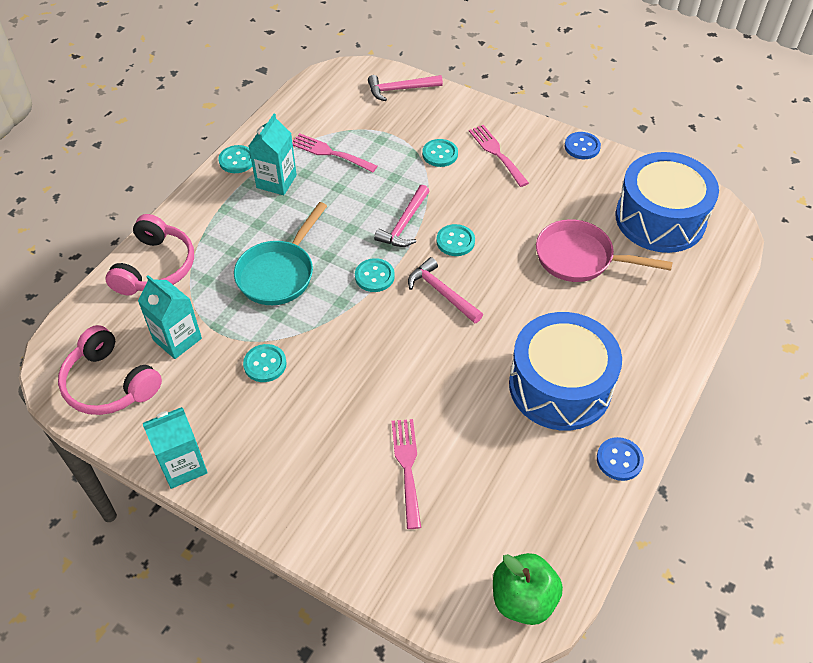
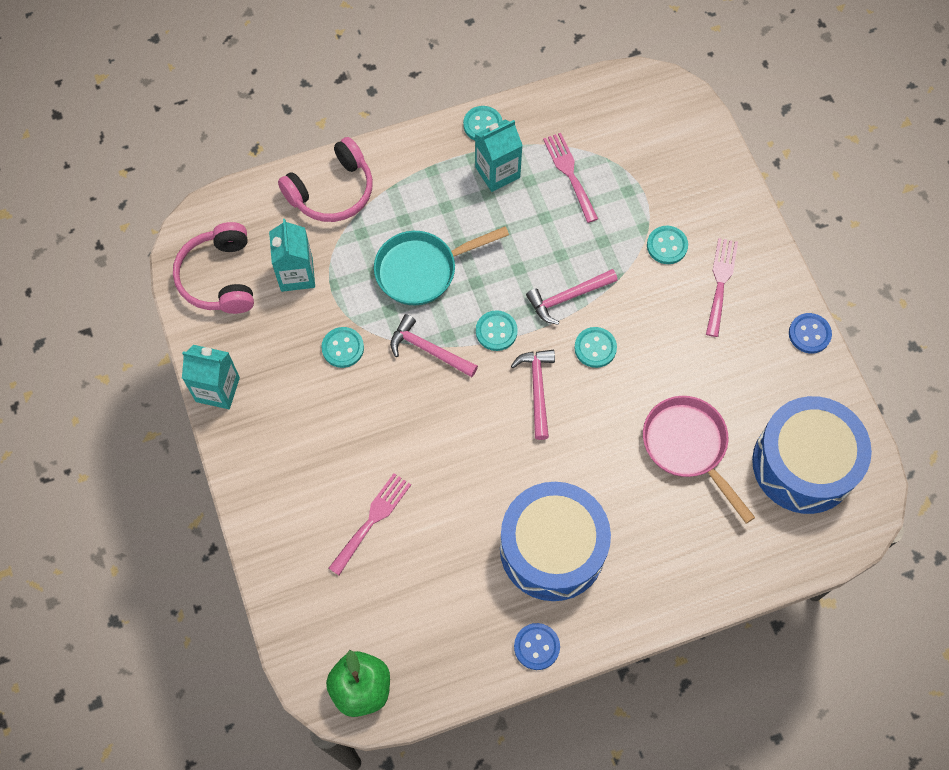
camera: 40 degrees right, 15 degrees up
(400, 89) = (697, 145): pink hammer -> pink hammer (428, 350)

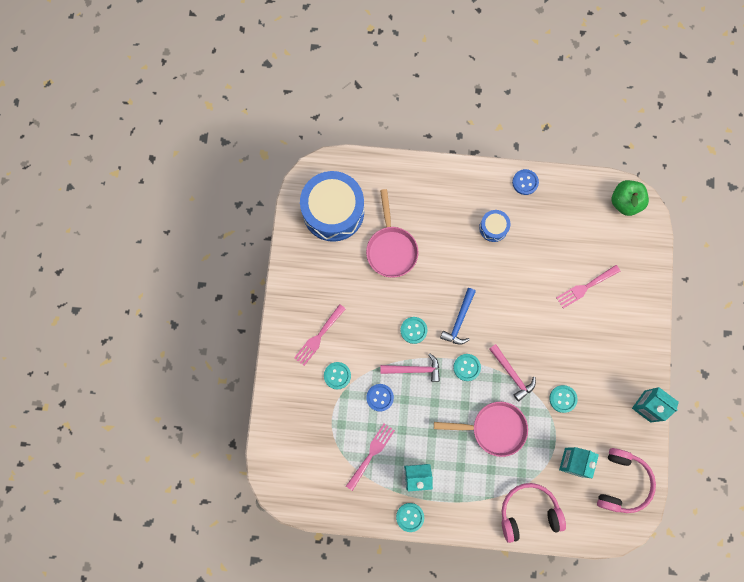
camera: 155 degrees left, 10 degrees up
(422, 270) = (494, 429): turquoise pan -> pink pan
(537, 389) = (459, 320): pink hammer -> blue hammer
(552, 548) = (493, 228): blue drum -> blue drum, size x0.46
(569, 173) = (371, 454): pink fork -> pink fork turned 150 degrees counterclockwise
(809, 334) = (285, 282): blue button -> blue button (380, 397)

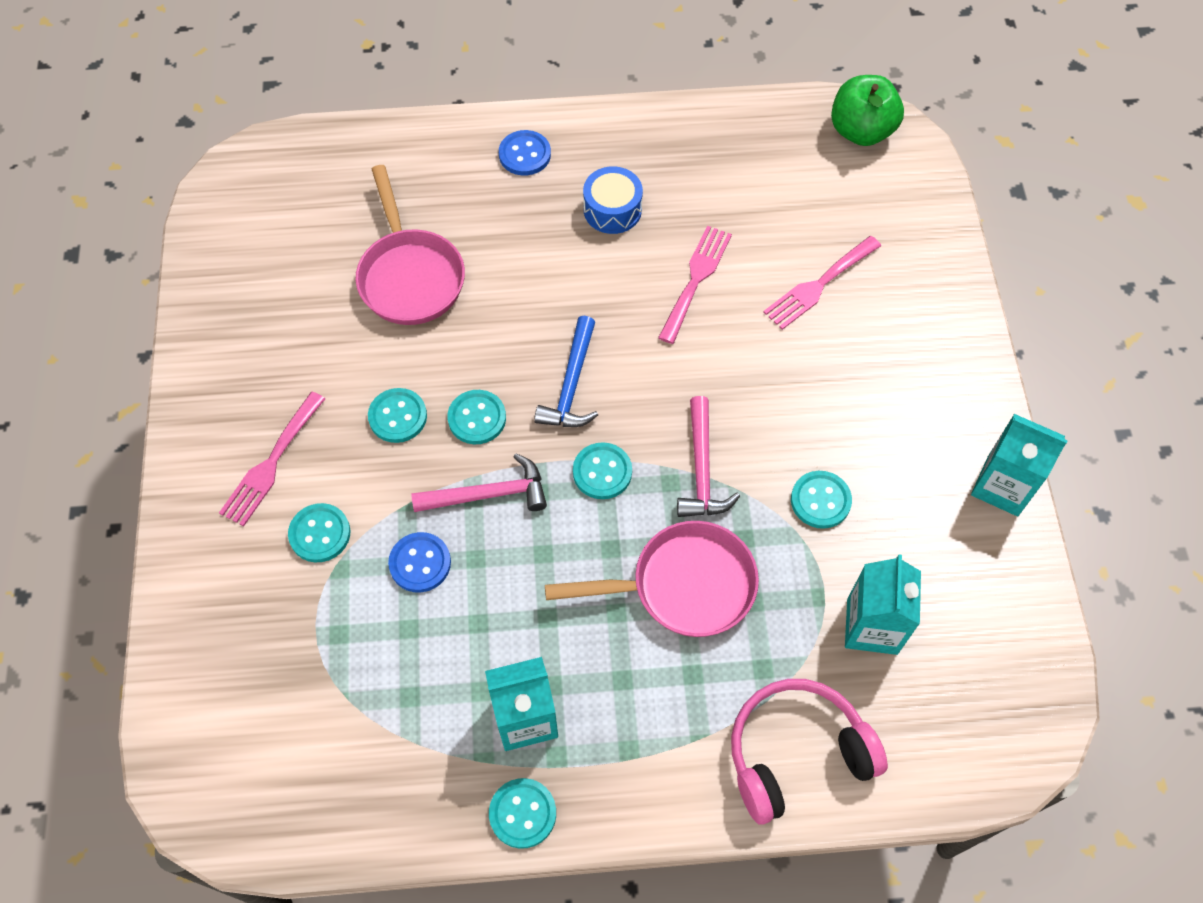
camera: 10 degrees left, 15 degrees down
(333, 211) = (283, 228): blue drum -> none
(371, 454) = (414, 686): pink fork -> pink fork (696, 279)
(377, 323) = (398, 416): none -> turquoise button
(512, 374) = (702, 469): pink hammer -> pink hammer turned 45 degrees clockwise
(525, 182) = (660, 126): blue button -> blue button (524, 154)
(622, 482) = (990, 651): pink headphones -> none

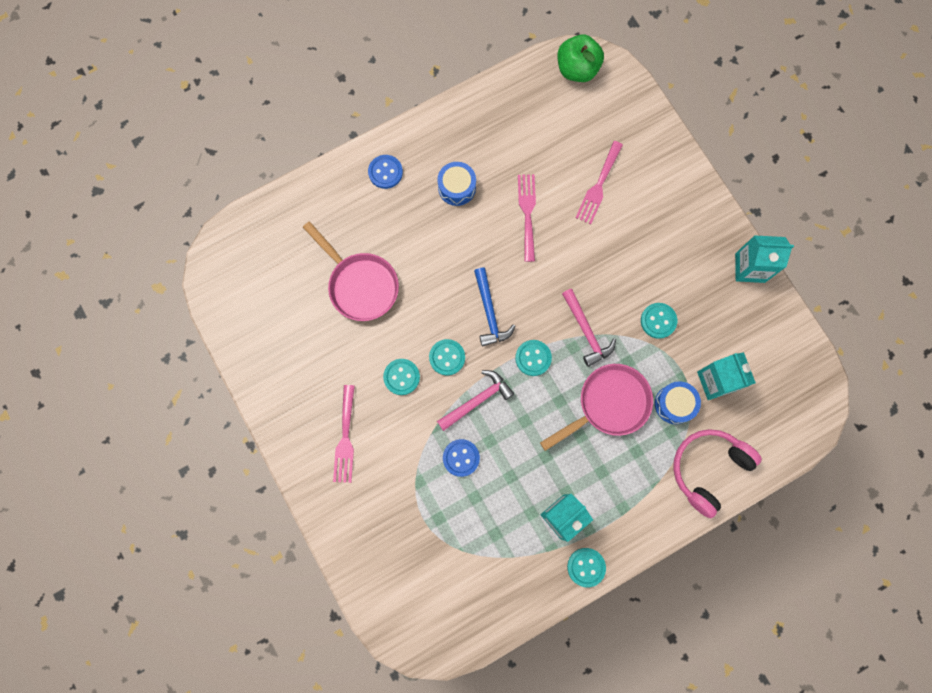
camera: 25 degrees left, 15 degrees up
(320, 534) = (396, 467): turquoise button -> none
(788, 631) = (674, 404): none -> blue drum

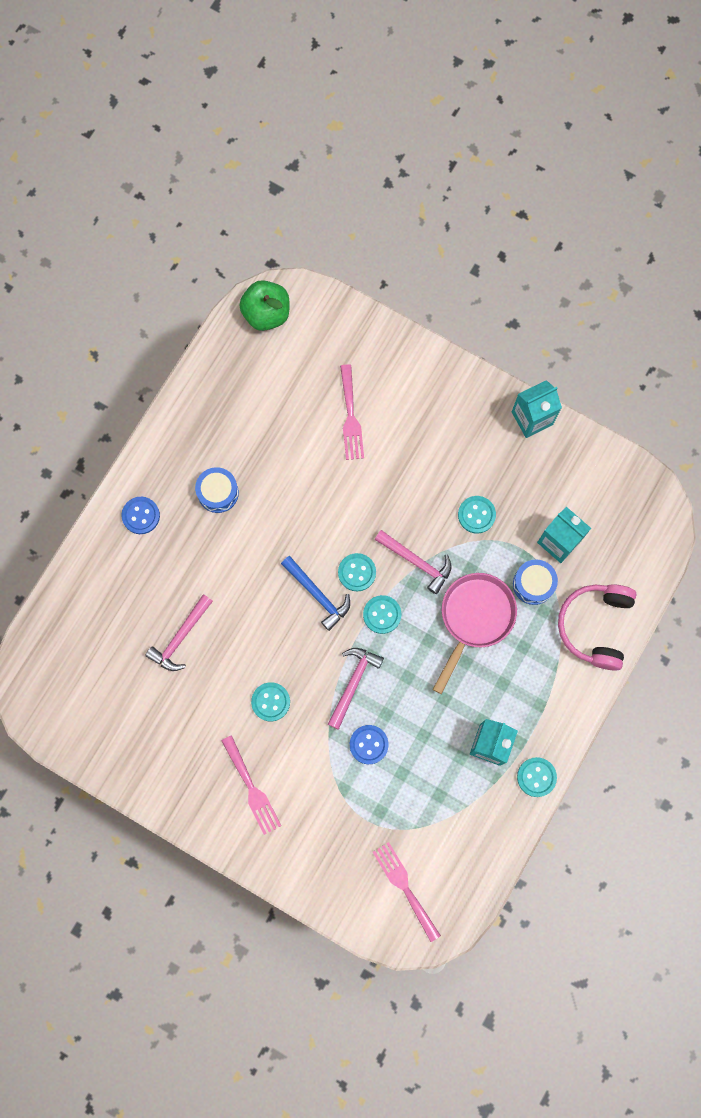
camera: 30 degrees left, 0 degrees up
(360, 285) = (180, 637): pink pan -> pink hammer
(447, 357) = (302, 659): turquoise button -> turquoise button (357, 572)
(527, 213) = (299, 480): pink fork -> pink fork (405, 887)

